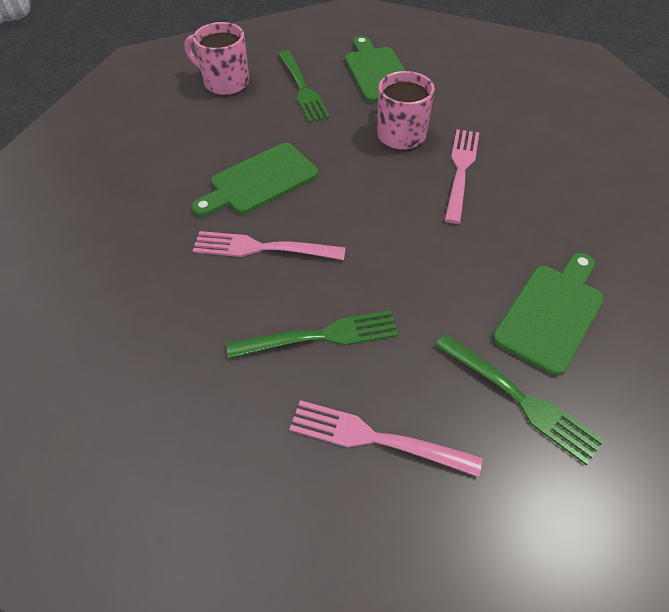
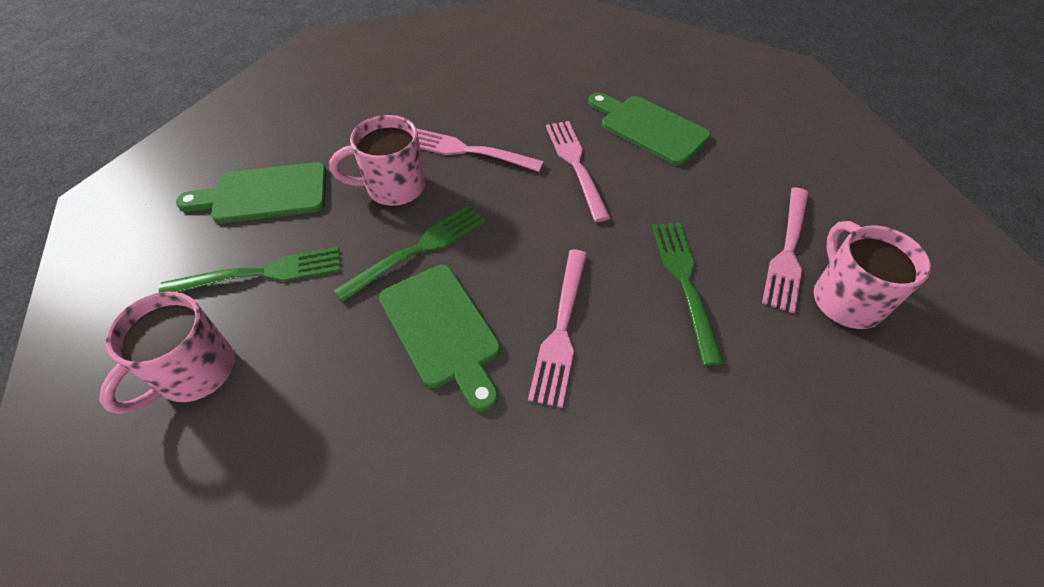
camera: 85 degrees left, 0 degrees up
(311, 488) = (845, 299): none -> pink mug
(465, 249) = (575, 165): none -> pink fork
(519, 399) = (733, 160): green fork -> green fork (418, 250)

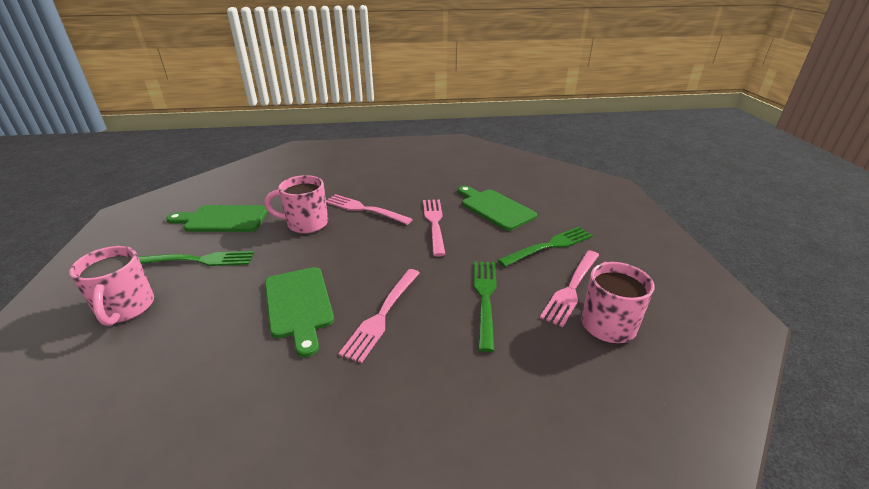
camera: 10 degrees right, 20 degrees down
(194, 373) = (126, 308): pink mug -> pink mug turned 60 degrees counterclockwise
(418, 250) = (305, 259): green fork -> green fork (549, 246)

